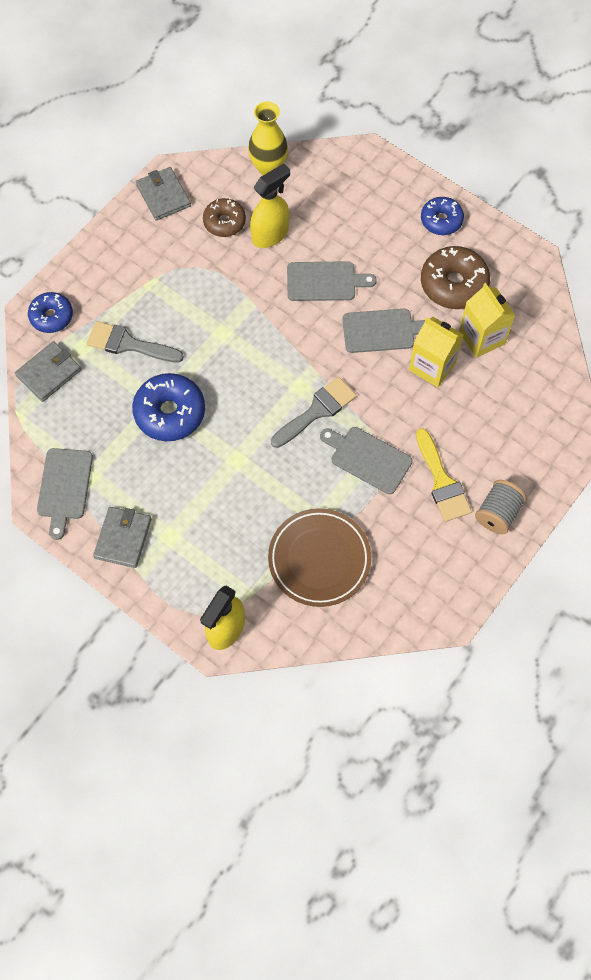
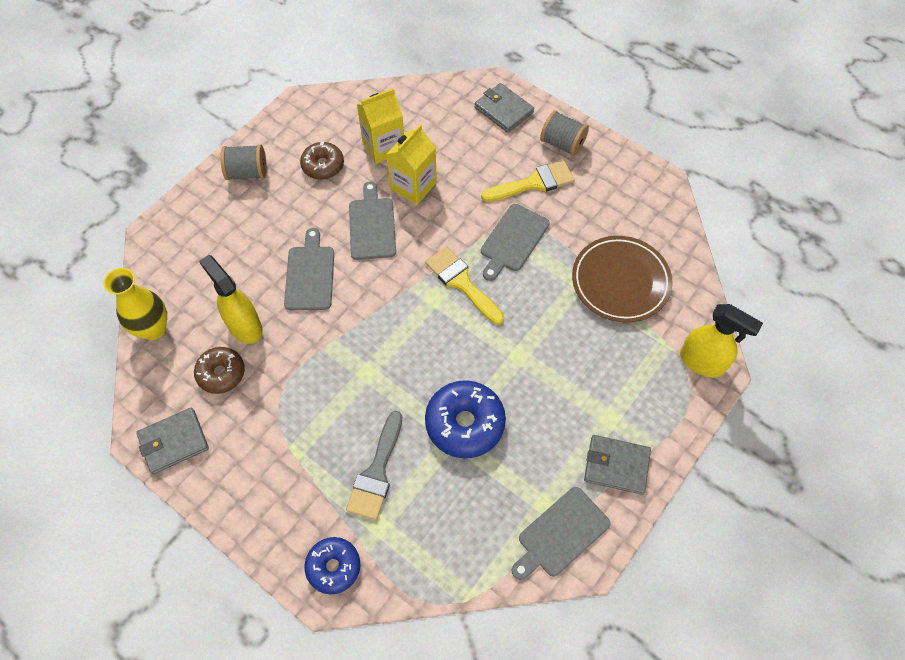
camera: 90 degrees left, 5 degrees down
(49, 373) = (412, 564): grey wallet -> grey wallet (503, 110)
(64, 487) = (561, 534): grey cutting board -> grey cutting board turned 135 degrees clockwise
(317, 411) = (461, 282): grey brush -> yellow brush
(441, 220) = (247, 172): blue donut -> grey spool
(453, 284) = (323, 165): brown donut -> brown donut, size x0.64

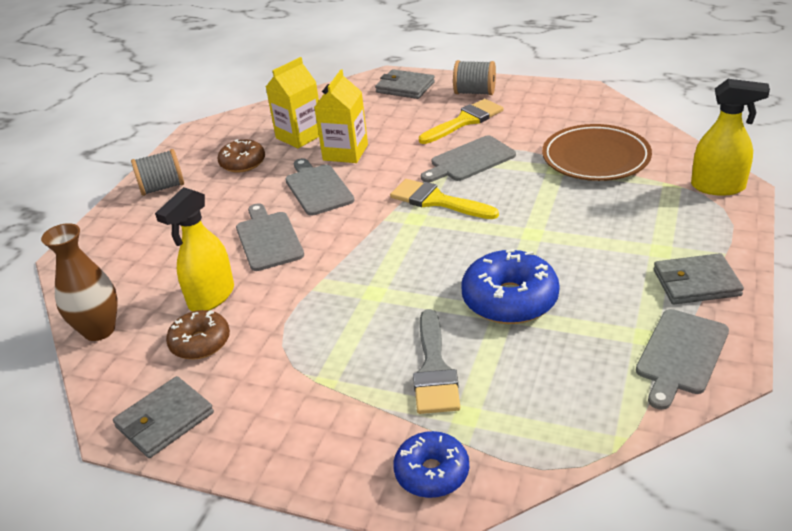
camera: 15 degrees left, 25 degrees down
(153, 329) = (99, 330): yellow vase -> brown vase
(244, 326) = (211, 297): yellow spray bottle -> yellow spray bottle turned 90 degrees counterclockwise
(513, 240) = (470, 160): grey cutting board -> grey cutting board turned 45 degrees clockwise

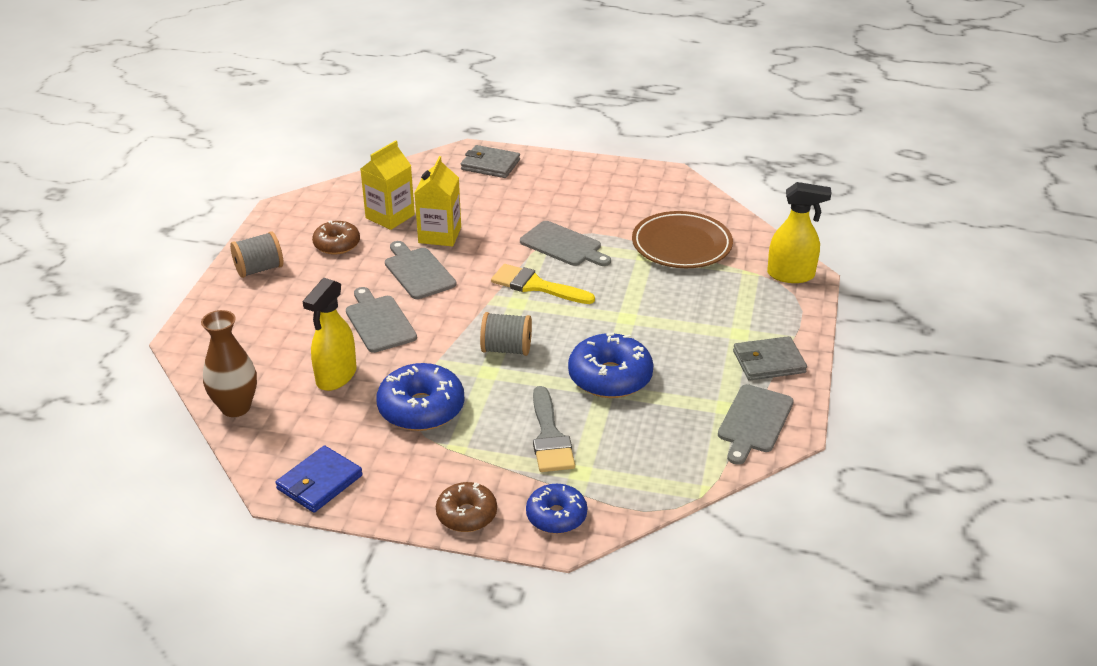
camera: 10 degrees left, 0 degrees up
(165, 420) = (320, 482): grey wallet -> blue wallet
(200, 343) = (335, 417): brown donut -> brown donut (466, 514)
(294, 334) = (421, 408): none -> blue donut
(465, 121) = (554, 204): yellow brush -> none
(470, 160) = (563, 245): grey cutting board -> grey cutting board turned 105 degrees counterclockwise
(475, 92) = (562, 173): grey spool -> grey spool (506, 349)

